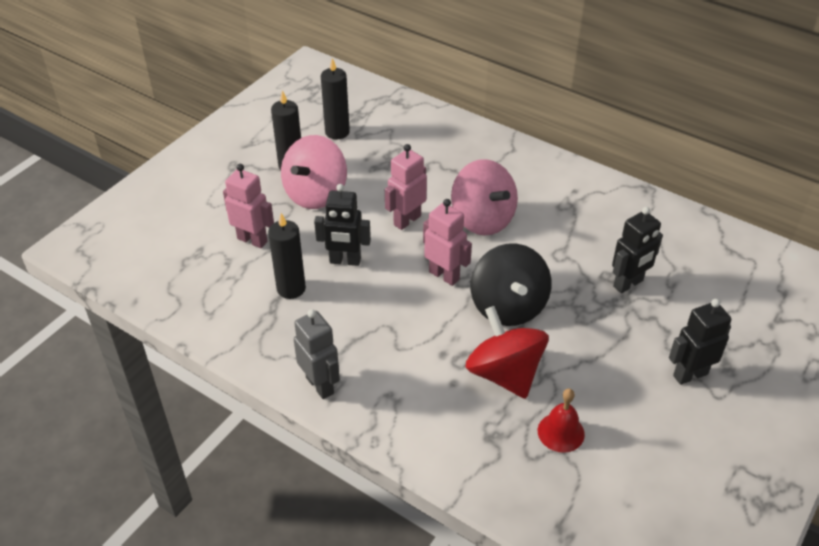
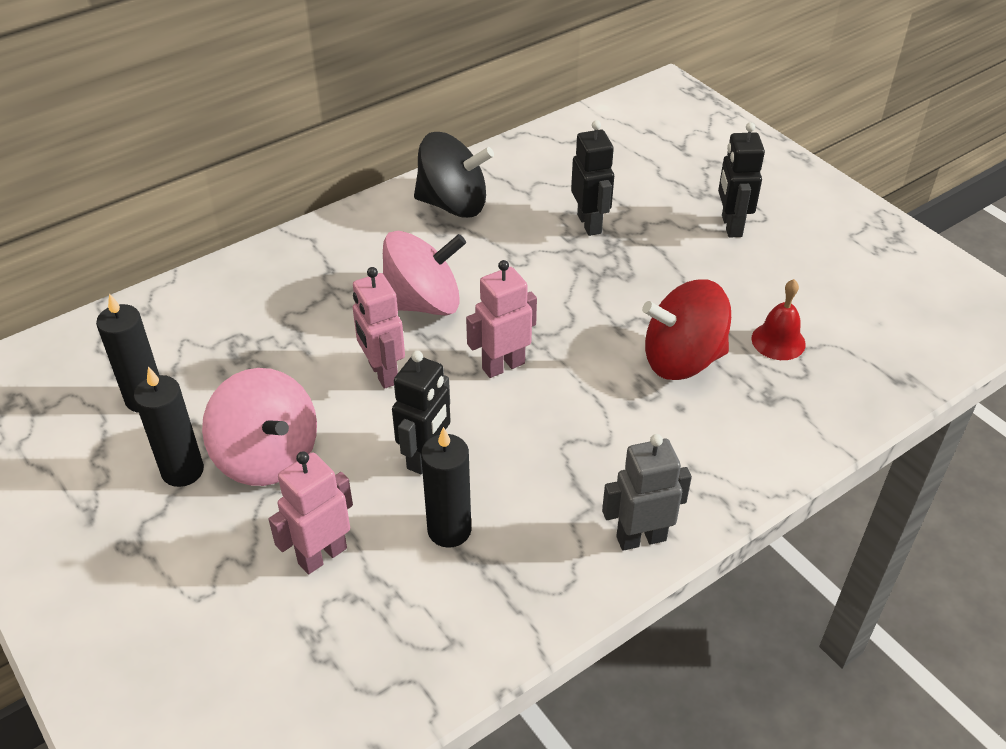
camera: 70 degrees left, 0 degrees up
(508, 306) = (581, 325): black spinning top -> black spinning top (453, 204)

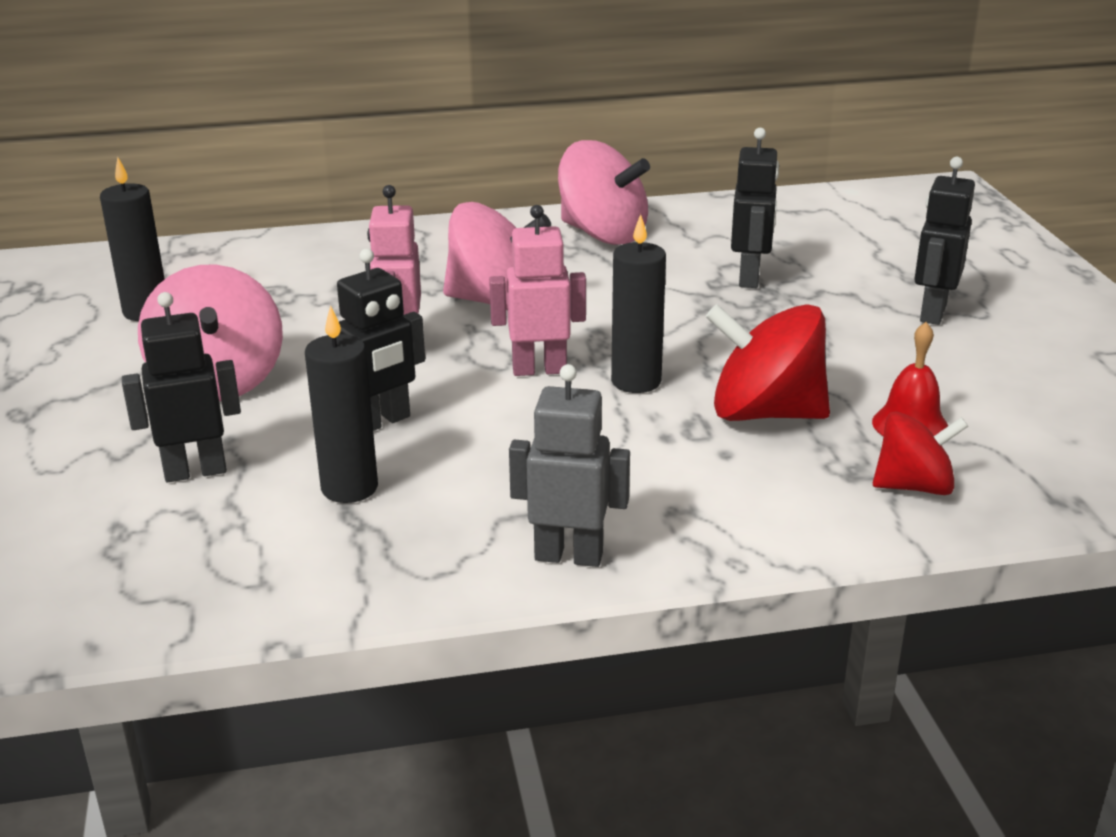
camera: 25 degrees right, 15 degrees down
(182, 471) = (126, 372): black candle -> black candle (636, 381)
(322, 555) = (195, 471): pink robot -> black robot
(453, 204) = (602, 234): black spinning top -> pink spinning top
(812, 397) = (914, 486): none -> red spinning top

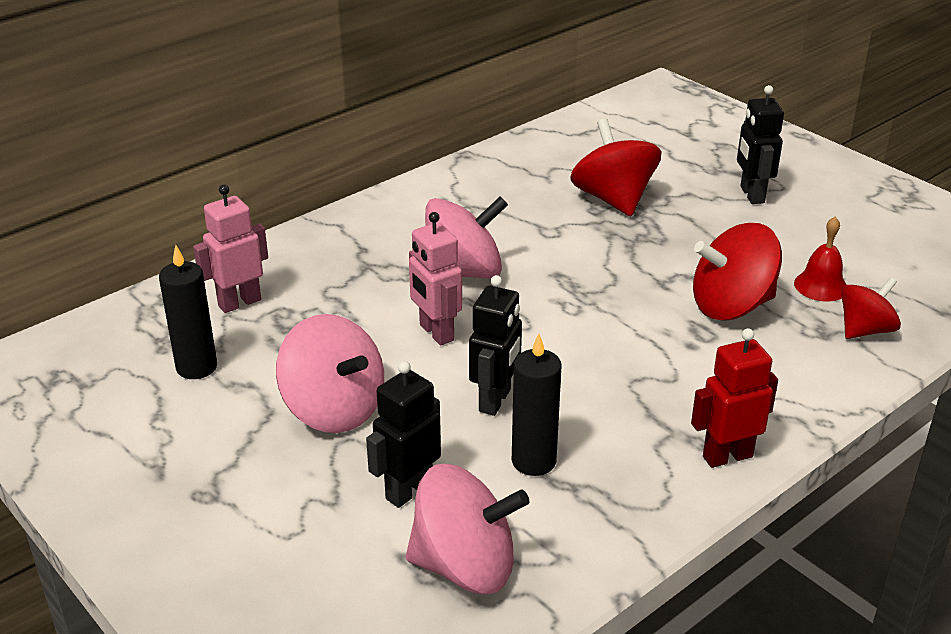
camera: 30 degrees left, 5 degrees up
(539, 369) = (555, 320): pink robot -> pink robot (239, 302)
(569, 556) = (727, 456): grey robot -> red robot
(602, 234) = (474, 189): pink spinning top -> pink spinning top (465, 566)
(636, 381) = (628, 308): black candle -> none
(750, 278) = (613, 199): black robot -> red spinning top

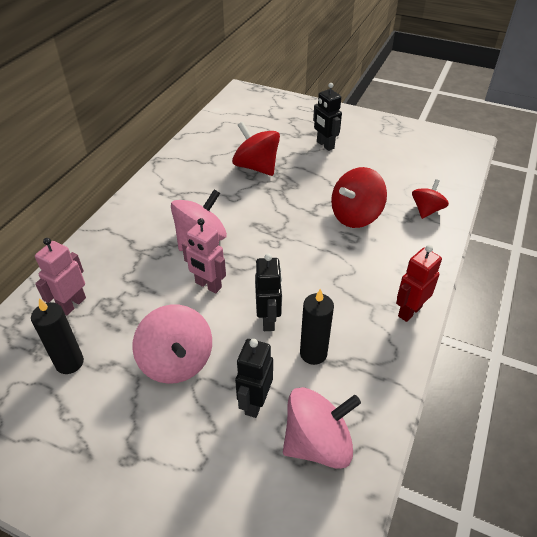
camera: 25 degrees left, 10 degrees up
(334, 409) = (177, 361): pink spinning top -> pink spinning top turned 45 degrees clockwise
(821, 286) = (390, 190): red bell -> none

